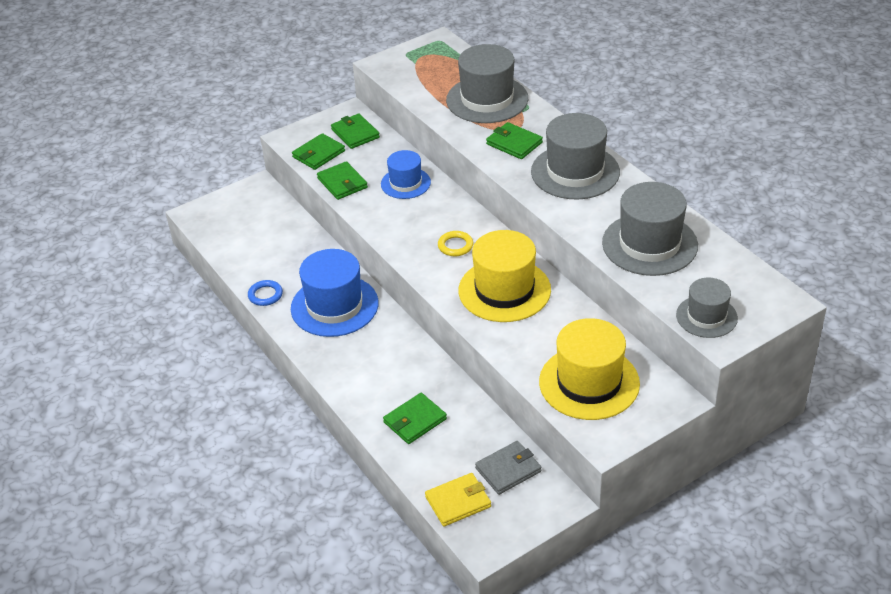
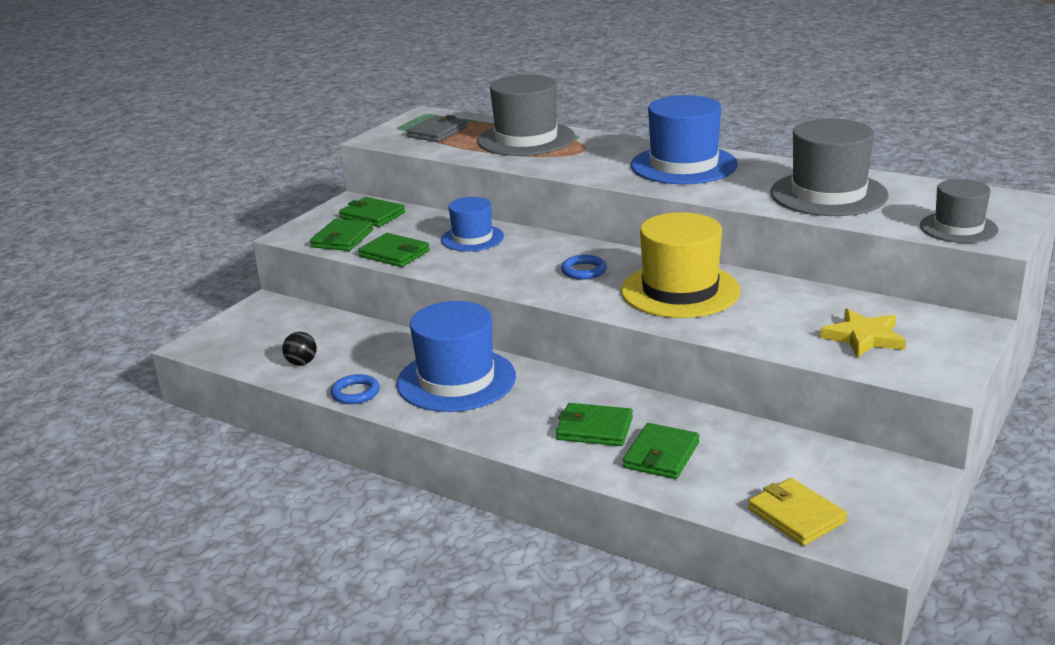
camera: 25 degrees left, 15 degrees down
(249, 254) = (301, 363): none -> black ball
(455, 246) = (584, 271): yellow ring -> blue ring
(458, 502) = (796, 516): yellow wallet -> yellow wallet turned 75 degrees counterclockwise
(508, 470) = (822, 467): grey wallet -> grey wallet (437, 132)
(514, 143) = (592, 160): green wallet -> green wallet (594, 429)
(575, 172) = (683, 165): grey hat -> blue hat
(589, 382) = (864, 337): yellow hat -> yellow star

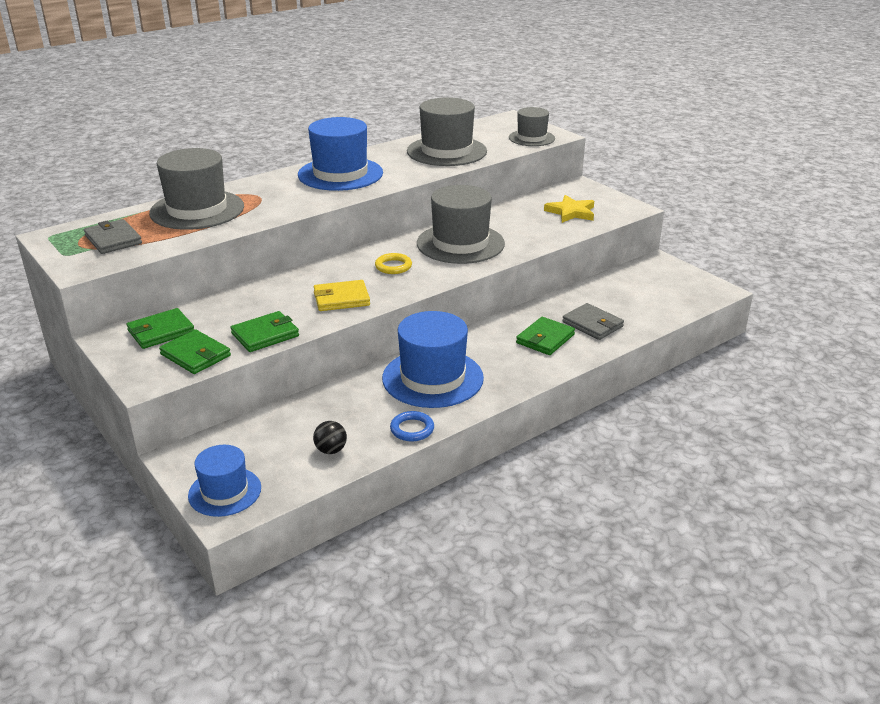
camera: 70 degrees left, 5 degrees up
(472, 238) = (278, 295): blue hat -> blue hat (225, 492)
(584, 271) = (393, 266): blue ring -> yellow ring
(661, 455) = (592, 324): green wallet -> grey wallet
(680, 290) = (460, 243): yellow hat -> grey hat
(796, 516) = (678, 302): yellow wallet -> yellow wallet (341, 299)

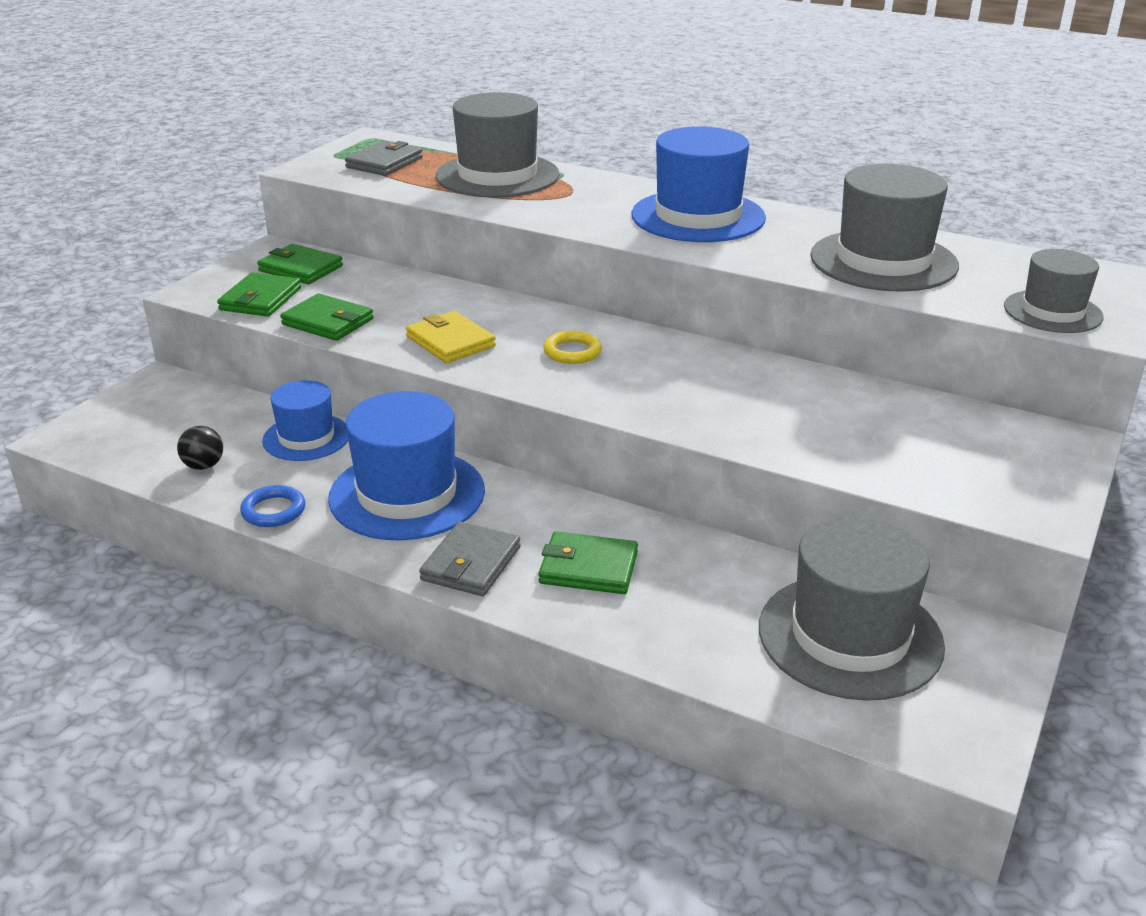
camera: 65 degrees right, 0 degrees up
(225, 492) = (103, 425): blue hat -> blue hat (306, 437)
(460, 243) = (696, 382): grey hat -> grey hat (850, 636)
(571, 212) = (936, 454): yellow star -> none
(592, 324) = (677, 608): grey wallet -> grey wallet (471, 563)

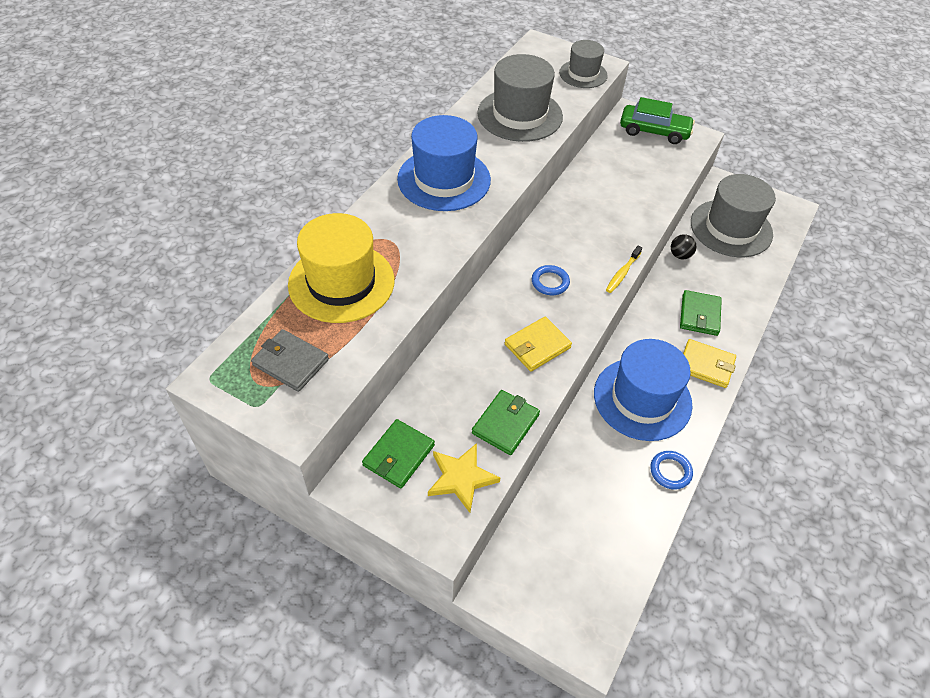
camera: 90 degrees left, 20 degrees up
(204, 466) = (622, 525): black ball -> black ball (680, 255)
(260, 299) = (461, 478): green wallet -> yellow star
(306, 437) = (579, 463): blue hat -> none
(471, 563) = (706, 365): grey wallet -> yellow wallet
(497, 175) = (341, 282): grey hat -> yellow hat
(572, 352) = (550, 282): yellow ring -> blue ring
(600, 409) = (622, 273): none -> yellow toothbrush
(1025, 463) = (654, 131): none -> green car

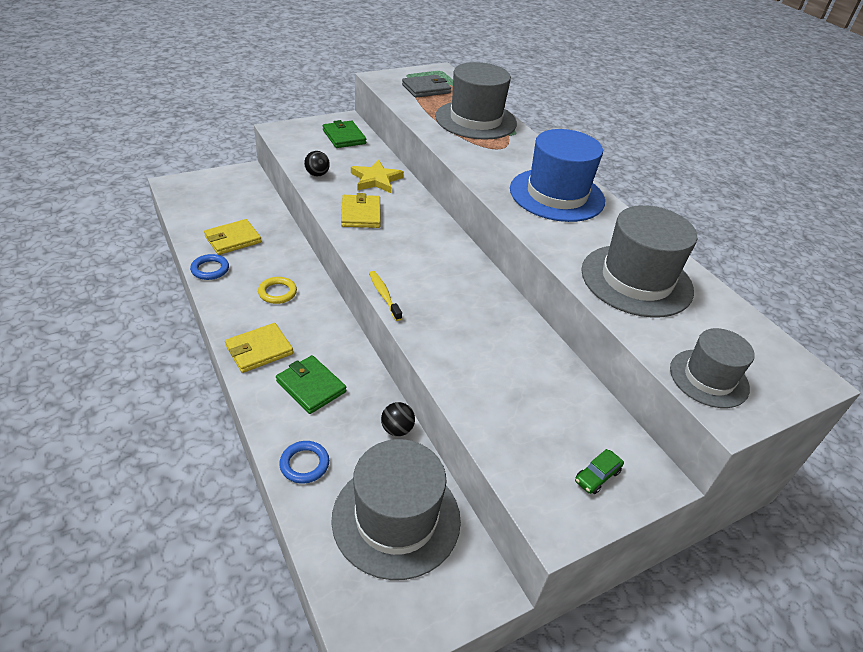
camera: 120 degrees right, 10 degrees down
(341, 282) = (476, 120): yellow hat -> grey hat
(461, 478) = (303, 147): yellow star -> yellow star (376, 179)
(505, 424) = (317, 174): green wallet -> black ball
(550, 282) = (415, 251): blue ring -> blue ring (304, 464)
(616, 490) = (233, 239): none -> yellow wallet
(642, 398) = (277, 292): blue hat -> yellow ring
(654, 131) = (597, 476): green car -> green car, size x0.47

